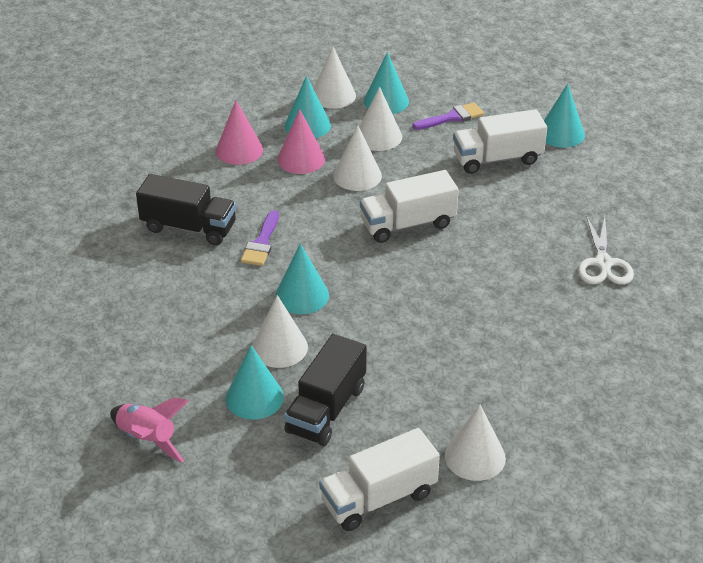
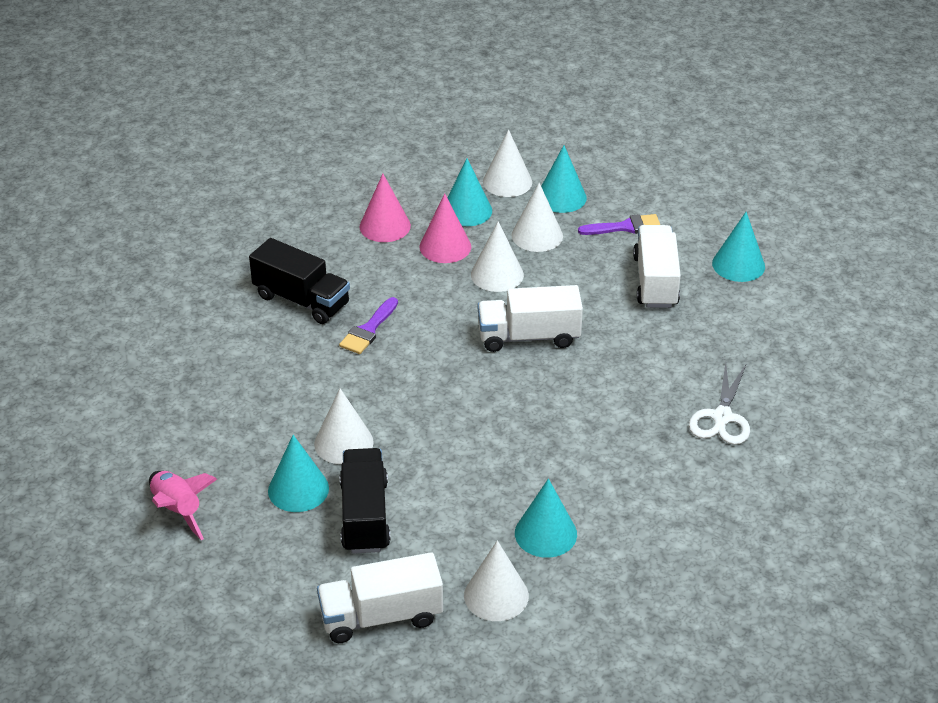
camera: 15 degrees right, 0 degrees up
(302, 295) = (388, 393): turquoise cone -> turquoise cone (545, 533)
(326, 409) = (365, 516): black truck -> black truck turned 135 degrees clockwise
(497, 159) = (655, 281): white truck -> white truck turned 90 degrees clockwise

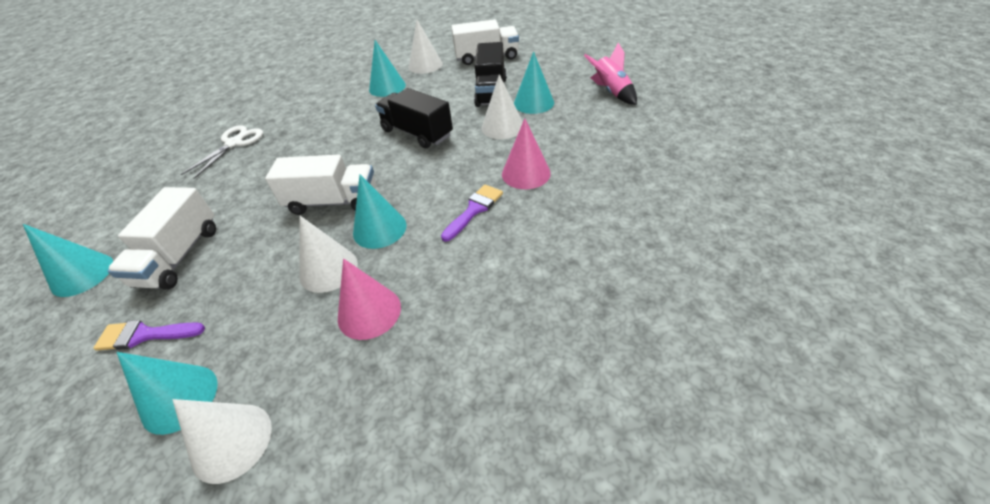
camera: 170 degrees left, 5 degrees up
(301, 300) = (540, 243): black truck -> black truck (417, 133)
(385, 226) = (435, 352): pink cone -> pink cone (526, 173)
(467, 210) = (318, 377): turquoise cone -> turquoise cone (379, 229)
(537, 235) = (254, 325): white cone -> none

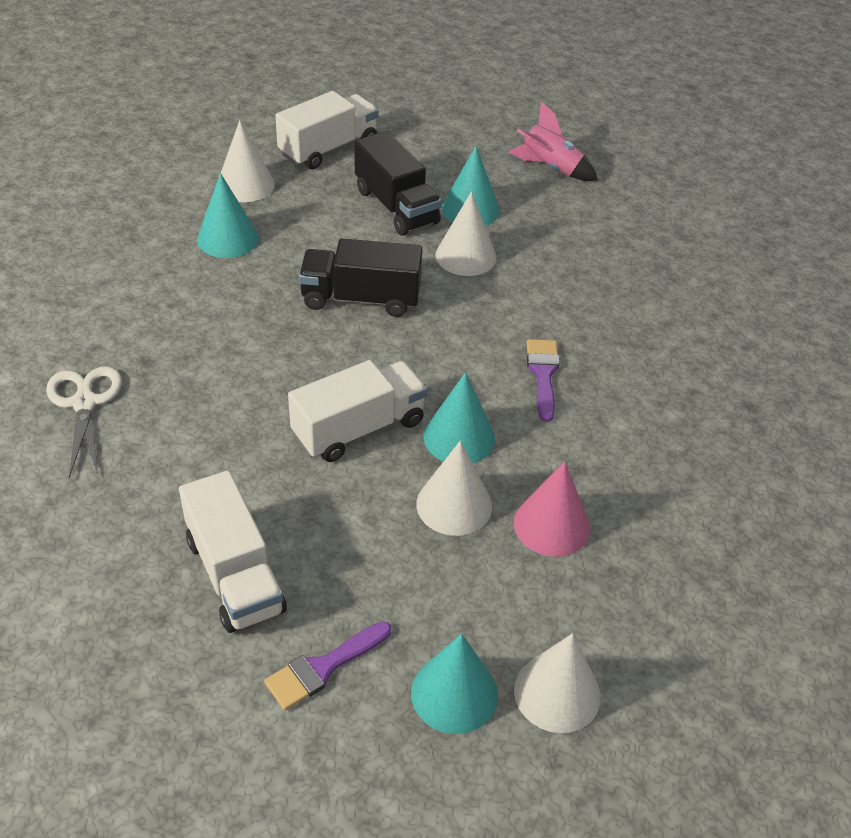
camera: 40 degrees left, 0 degrees up
(82, 274) = (118, 658): turquoise cone -> none
(526, 173) = (555, 310): pink cone -> none

